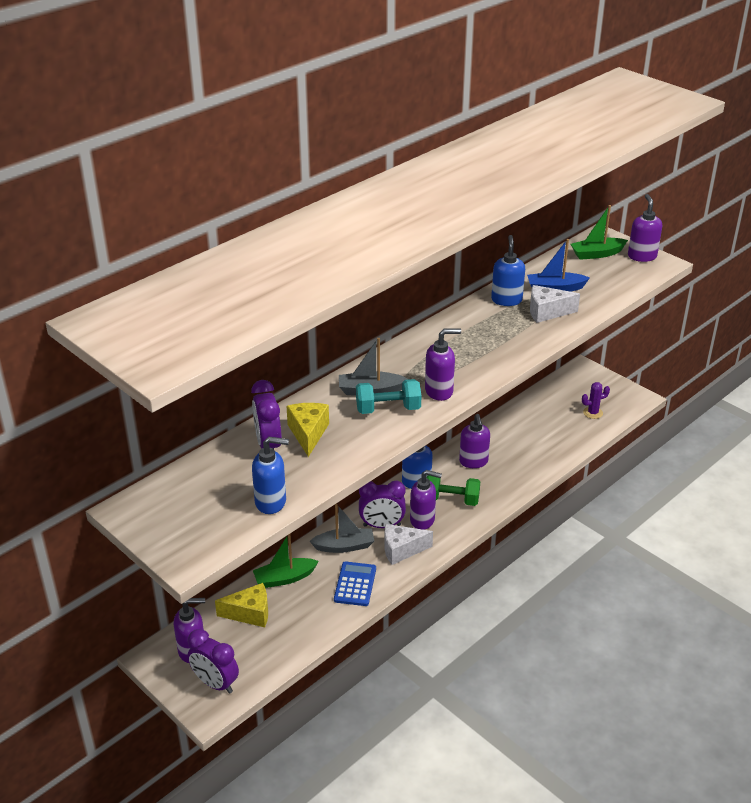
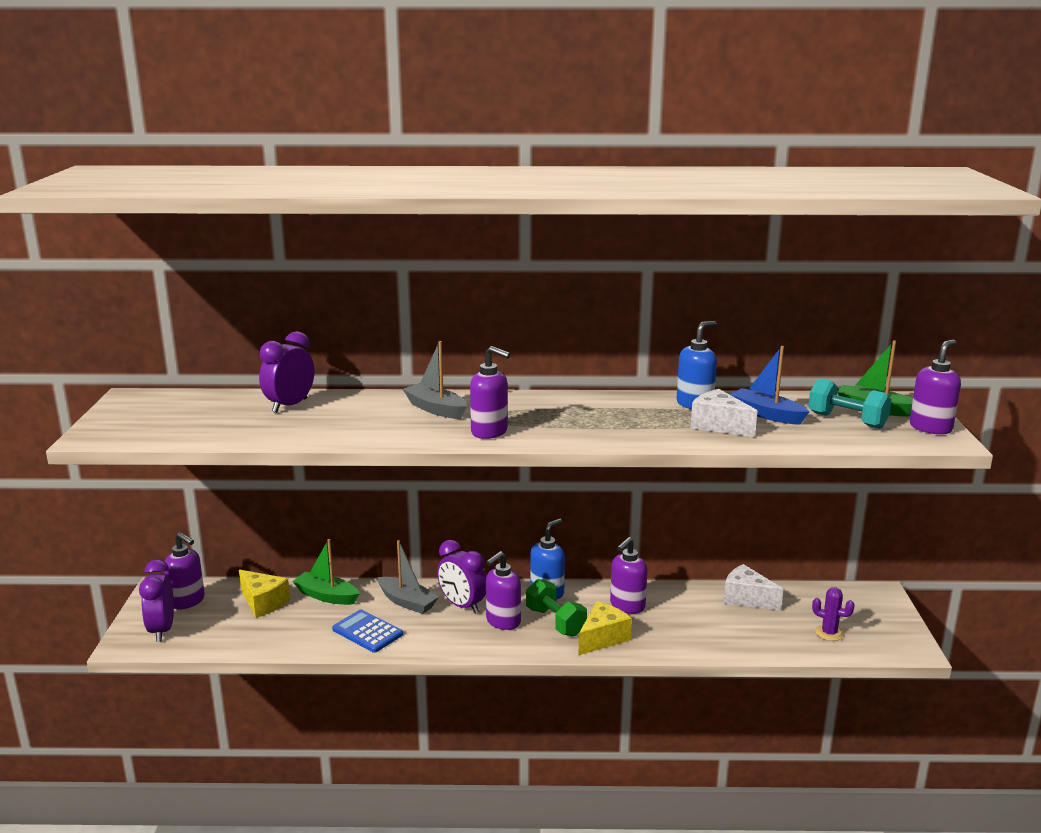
camera: 45 degrees right, 15 degrees down
(271, 502) = (212, 434): blue soap dispenser -> none
(308, 433) = (330, 412): yellow cheese -> yellow cheese (602, 638)
(355, 584) = (367, 632): blue calculator -> blue calculator turned 105 degrees counterclockwise
(388, 409) = (422, 424): turquoise dumbbell -> turquoise dumbbell (847, 420)
(401, 550) = (446, 631): white cheese -> white cheese (746, 598)
(422, 520) = (503, 621): purple soap dispenser -> purple soap dispenser turned 75 degrees clockwise

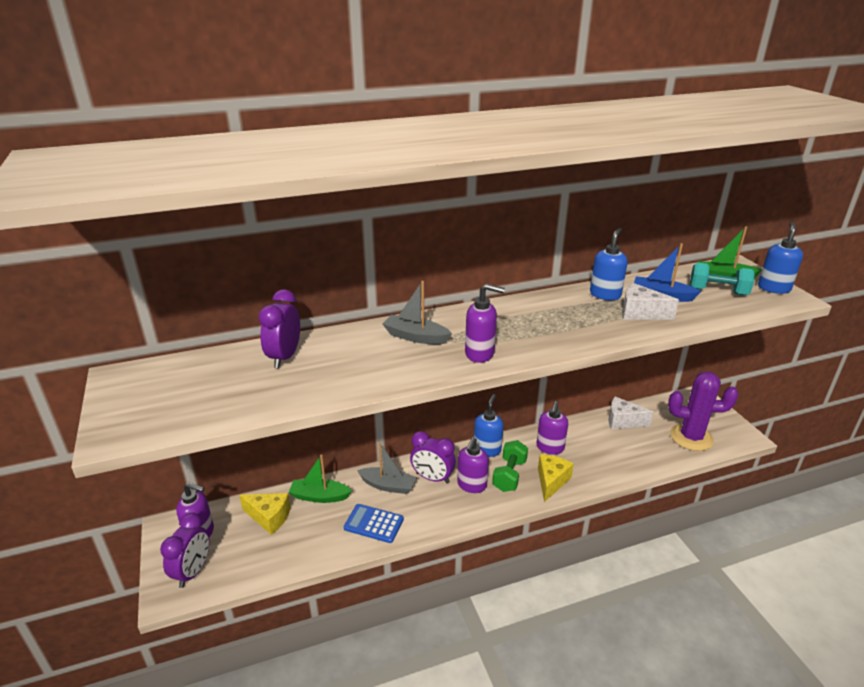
camera: 20 degrees left, 10 degrees up
(162, 630) = (193, 571): purple clock -> purple clock turned 135 degrees counterclockwise
(555, 622) = (509, 475): green dumbbell -> green dumbbell turned 75 degrees clockwise
(829, 633) = (691, 437): purple cactus -> purple cactus, size x2.11
(930, 428) = (773, 288): purple soap dispenser -> blue soap dispenser

